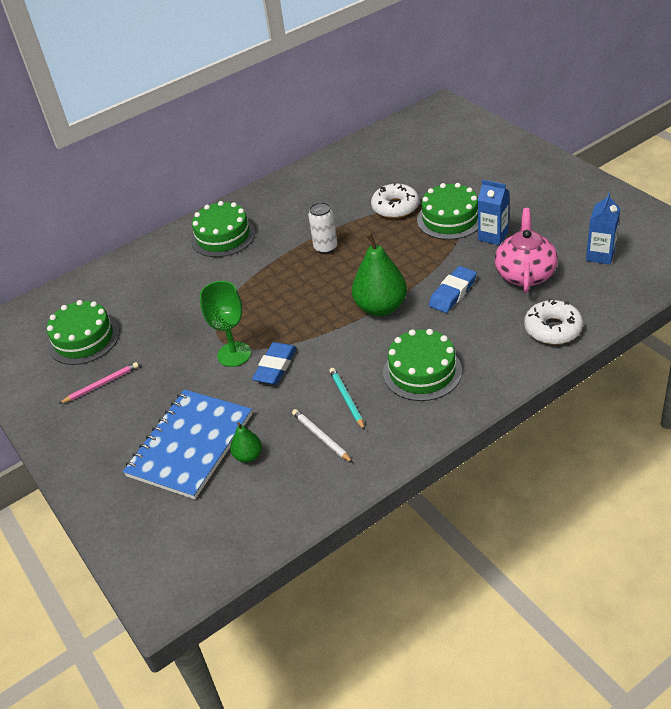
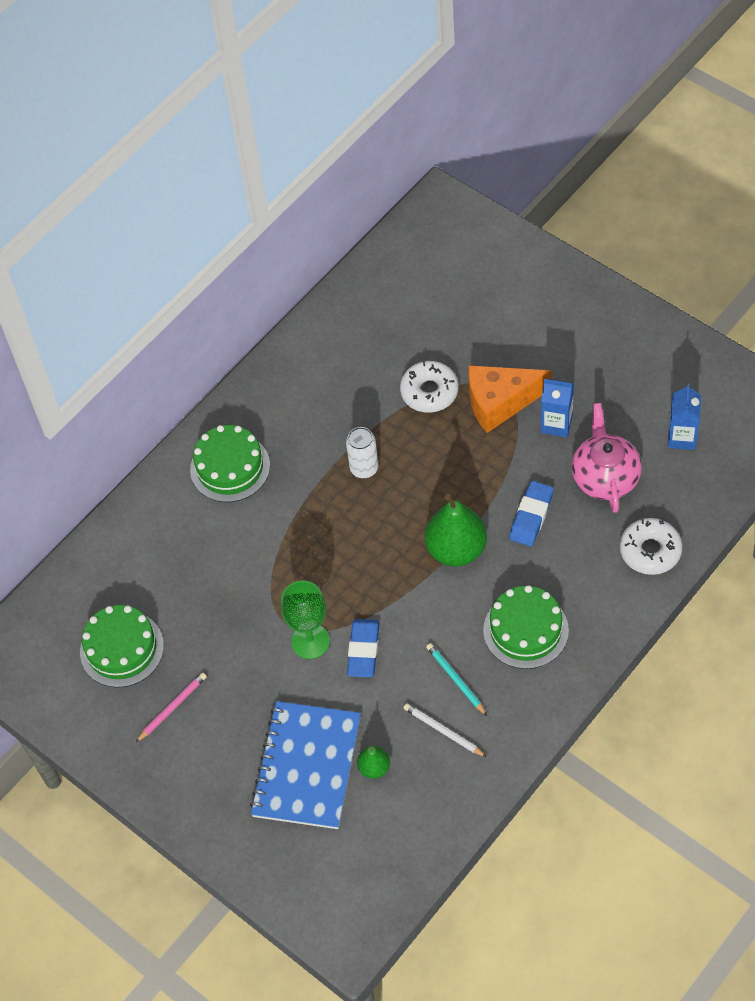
camera: 15 degrees left, 15 degrees up
(450, 219) = (500, 402): green cake -> orange cheese

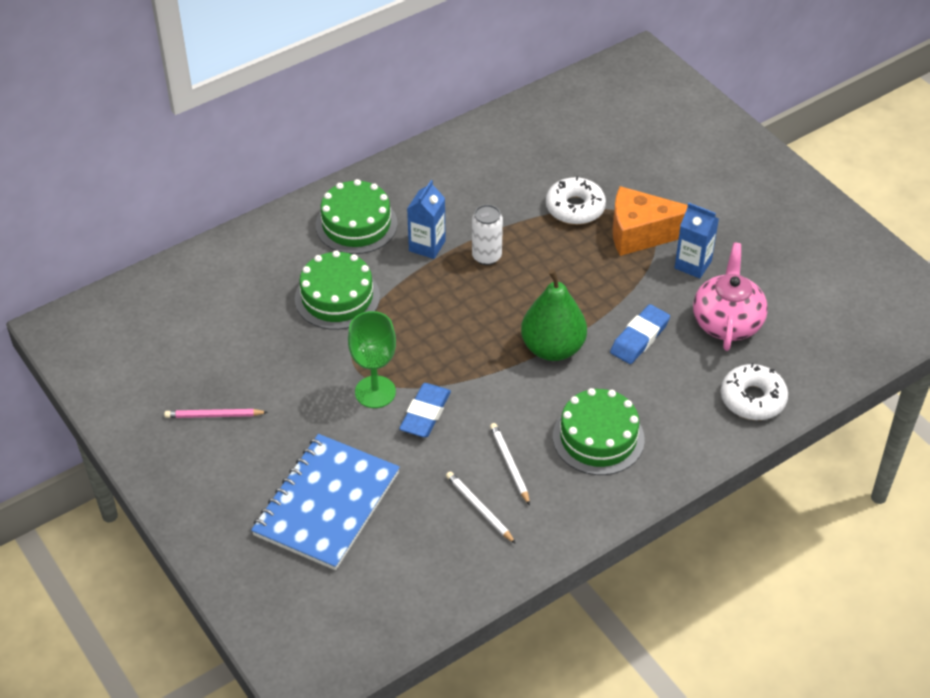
camera: 10 degrees right, 10 degrees down
(122, 649) = (187, 351): green cake -> green cake (337, 297)
(172, 708) = (214, 415): pink pencil -> pink pencil turned 150 degrees counterclockwise
(374, 768) = (395, 523): green pear -> none
(456, 680) = (510, 464): turquoise pencil -> white pencil
(682, 437) = (818, 307): blue carton -> blue carton (427, 246)

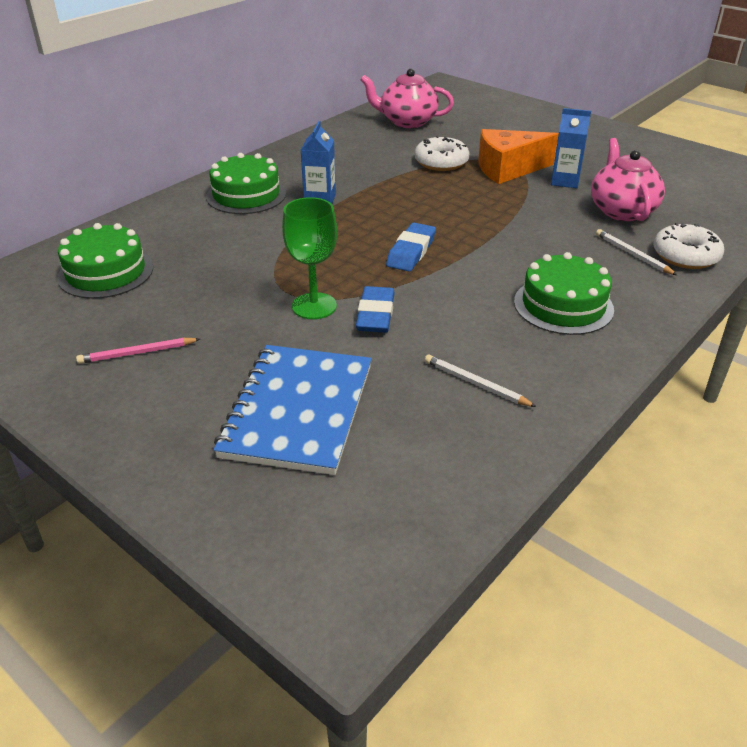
camera: 15 degrees left, 10 degrees down
(337, 297) = (246, 244): green cake -> green cake (105, 272)
(486, 256) = (379, 199): white can -> none
(510, 464) = (487, 341): white pencil -> white pencil (633, 254)
(552, 348) = (476, 249): green pear -> none
(567, 128) = (407, 122): none -> pink teapot
(639, 338) = (552, 231): blue eraser -> blue eraser (411, 252)

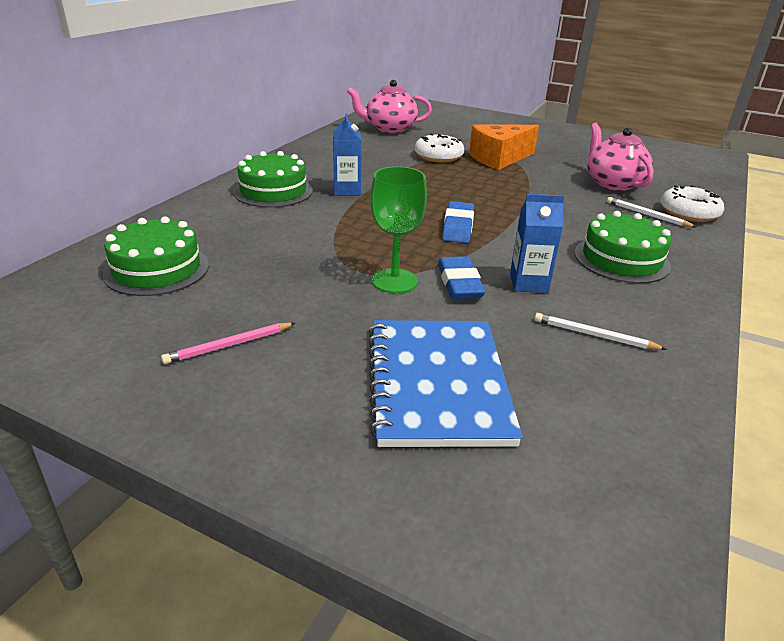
camera: 15 degrees left, 5 degrees down
(565, 181) = (551, 165): blue carton -> blue carton (528, 283)

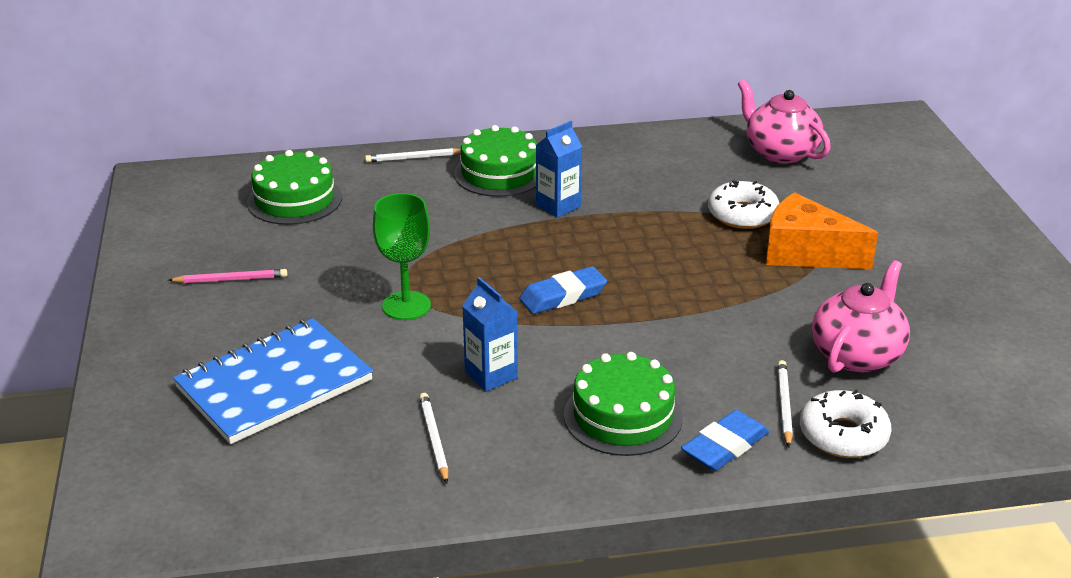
camera: 55 degrees right, 0 degrees up
(194, 207) = (414, 158): none -> white pencil
(229, 345) = (231, 279): pink pencil -> pink pencil turned 150 degrees clockwise
(459, 283) = (444, 338): blue eraser -> blue eraser (725, 446)

